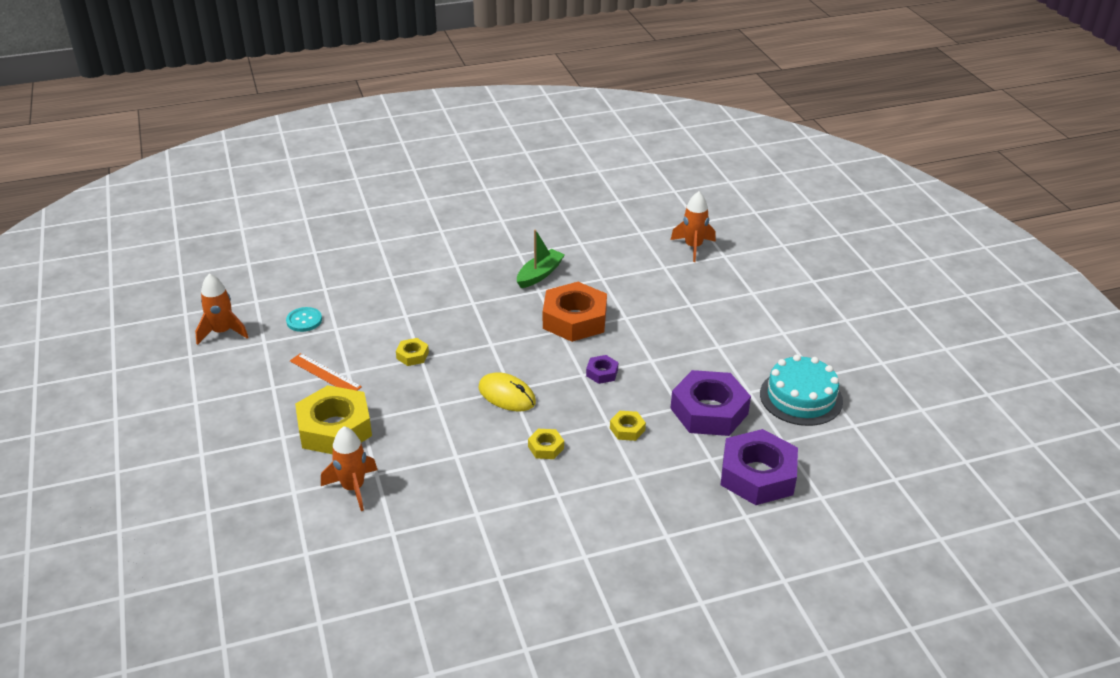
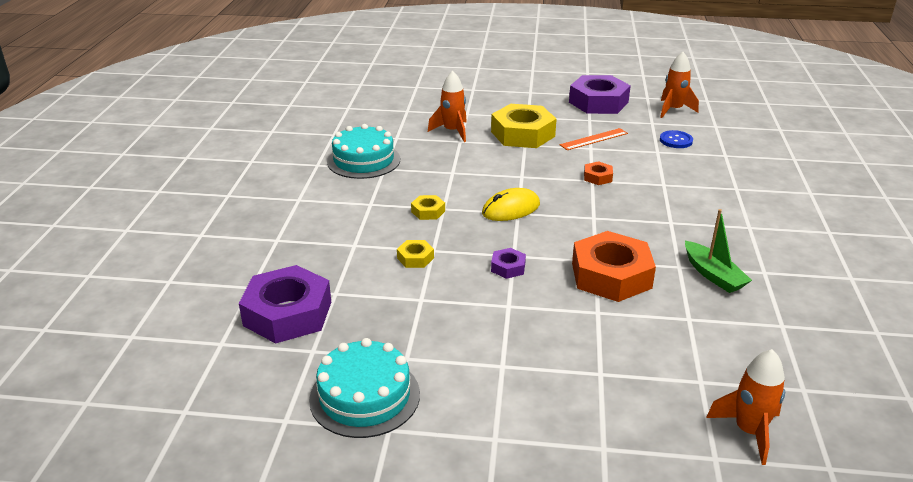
camera: 115 degrees right, 5 degrees down
(304, 320) = (676, 140): turquoise button -> blue button
(412, 355) = (597, 177): yellow nut -> orange nut
(467, 539) = (363, 160): none -> turquoise cake
(709, 411) = (399, 316): purple nut -> purple nut (598, 102)

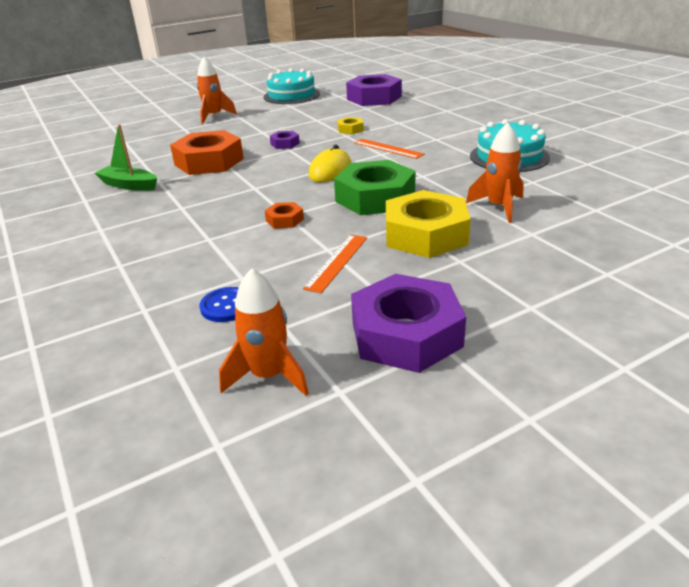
camera: 145 degrees right, 0 degrees up
(428, 211) = (388, 148): yellow nut -> orange ruler
(514, 168) = (375, 197): none -> green nut
(749, 431) = (94, 136): orange rocket -> orange rocket (214, 116)

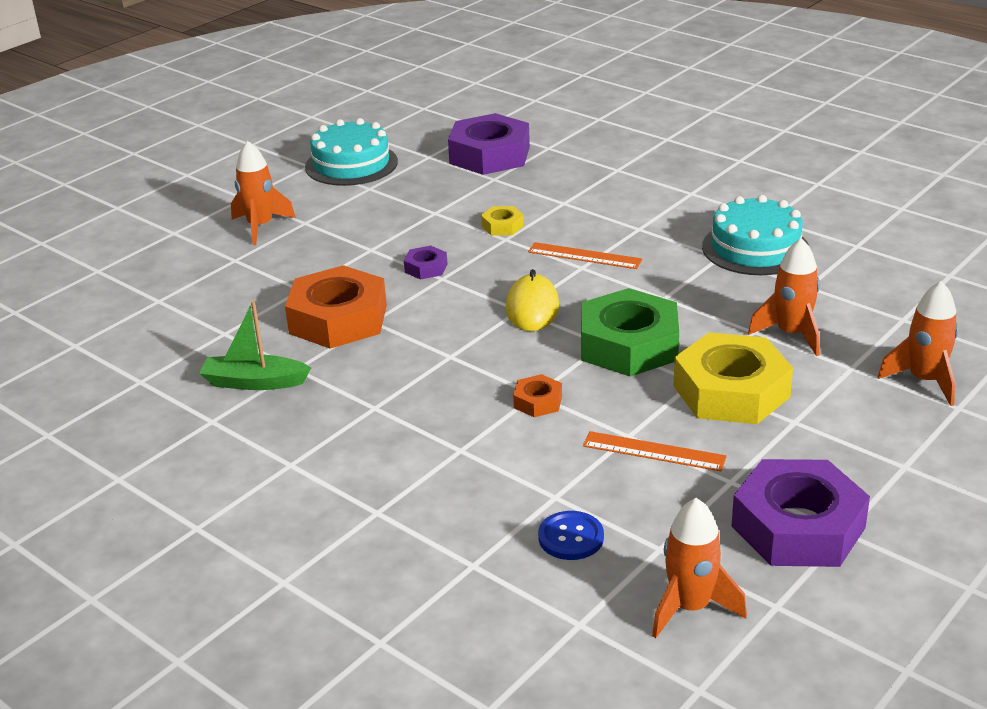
camera: 20 degrees left, 0 degrees up
(336, 262) = (654, 451): orange ruler -> orange ruler turned 75 degrees counterclockwise
(588, 251) = (924, 381): none -> orange rocket

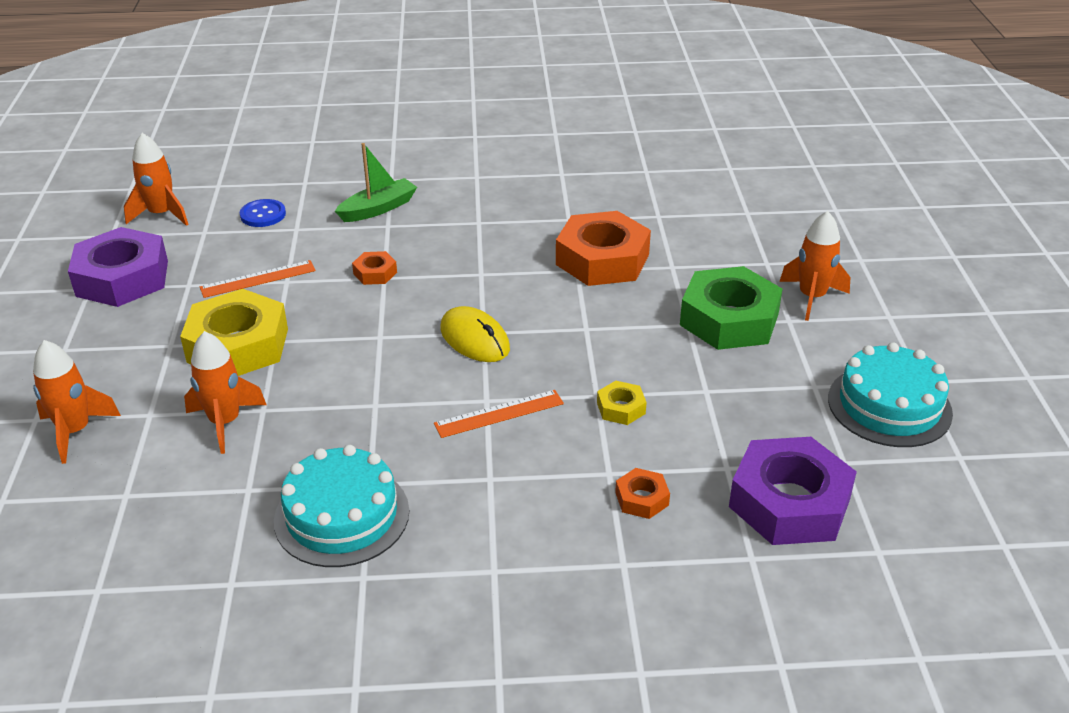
camera: 135 degrees right, 5 degrees up
(254, 382) = (578, 200): green boat -> green boat (378, 209)
(426, 268) = (613, 330): purple nut -> none
(564, 186) = (642, 499): none -> orange nut
(629, 345) = (357, 345): green nut -> green nut (729, 319)

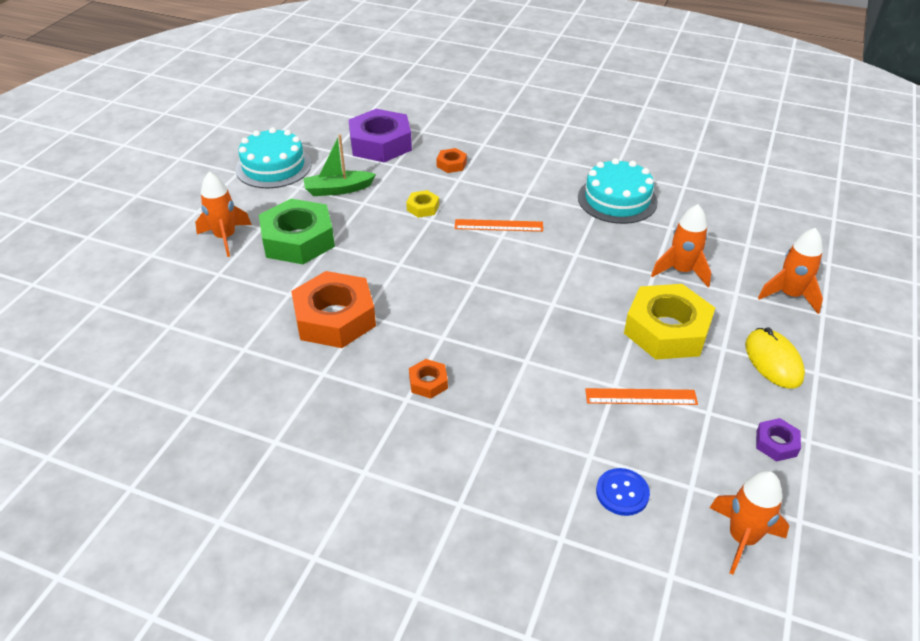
camera: 155 degrees left, 5 degrees up
(122, 278) = (776, 443): purple nut -> purple nut, size x0.45
(375, 273) = (532, 368): orange nut -> orange nut (428, 382)
(378, 209) = (494, 456): green boat -> green boat (338, 189)
(474, 339) = (483, 280): yellow mouse -> yellow mouse (773, 361)

